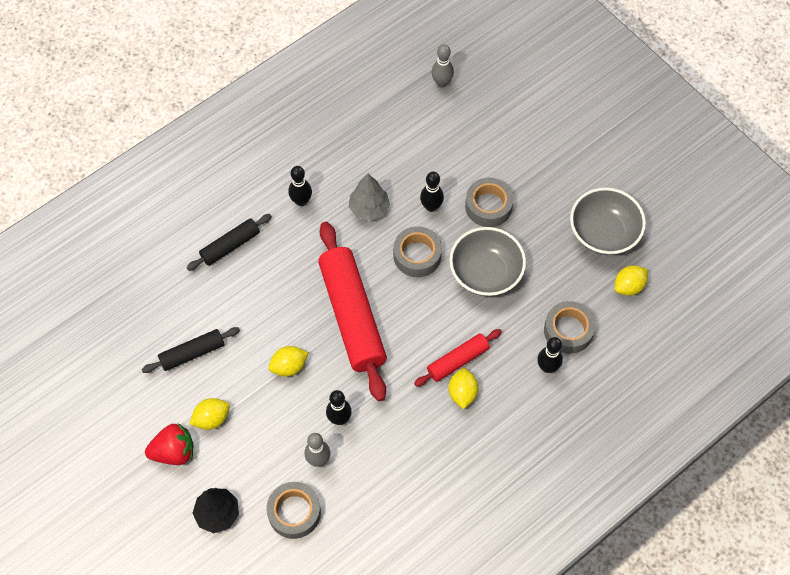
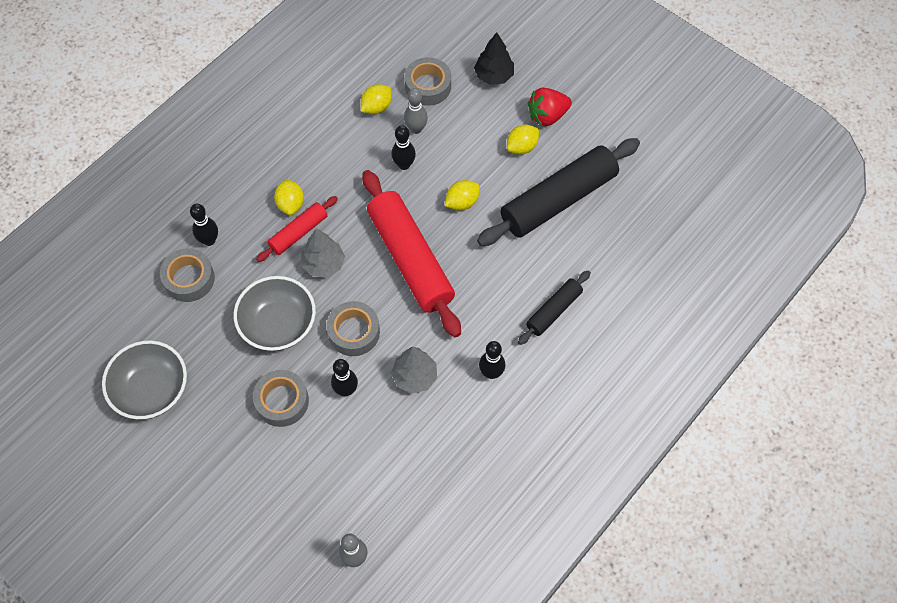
camera: 170 degrees right, 0 degrees up
(192, 353) = (558, 200): black rolling pin -> black rolling pin, size x1.95
(436, 324) = (324, 264): none -> grey tree
(628, 286) = (125, 334): yellow lemon -> yellow lemon (376, 107)

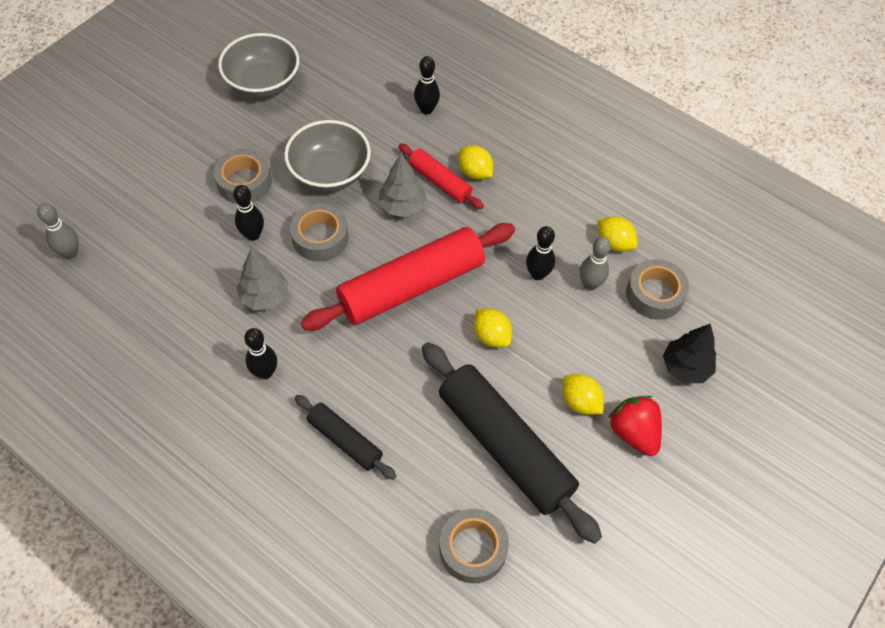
camera: 85 degrees right, 5 degrees down
(189, 279) = (382, 98): grey tape -> grey tape (473, 549)
(291, 204) = (475, 172): yellow lemon -> yellow lemon turned 60 degrees clockwise

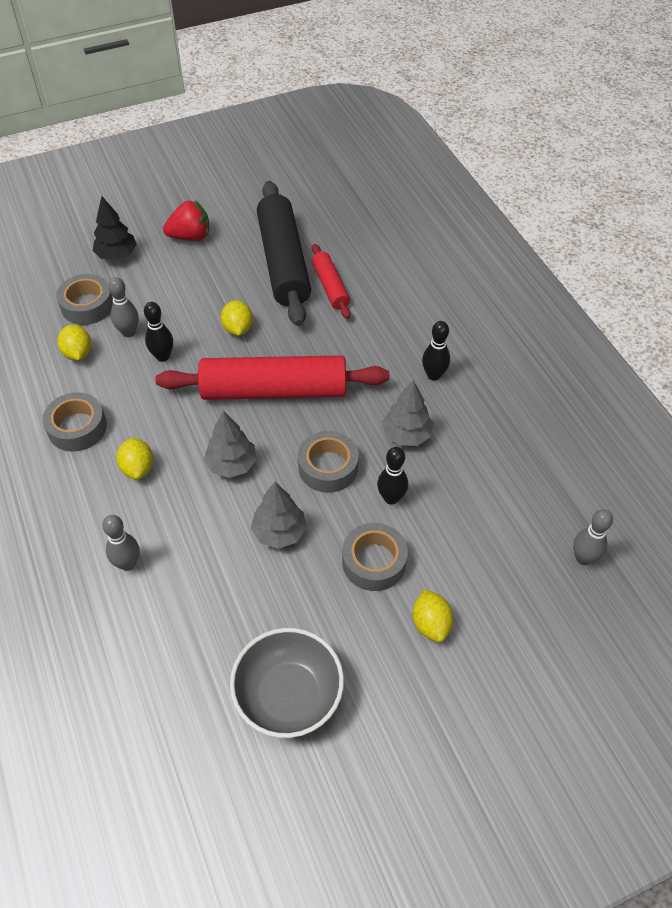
camera: 150 degrees left, 5 degrees down
(330, 173) = (279, 532): grey bowl -> grey tree
(345, 440) = (394, 308): black rolling pin -> none
(426, 110) = (128, 564): black bowling pin -> grey bowling pin
(440, 182) = (178, 473): red rolling pin -> red rolling pin (330, 287)
(473, 549) = (345, 223): grey tape -> grey tape (77, 428)
(580, 402) = (210, 265): yellow lemon -> yellow lemon (430, 624)
(633, 432) = (190, 237): red strawberry -> red strawberry turned 105 degrees counterclockwise

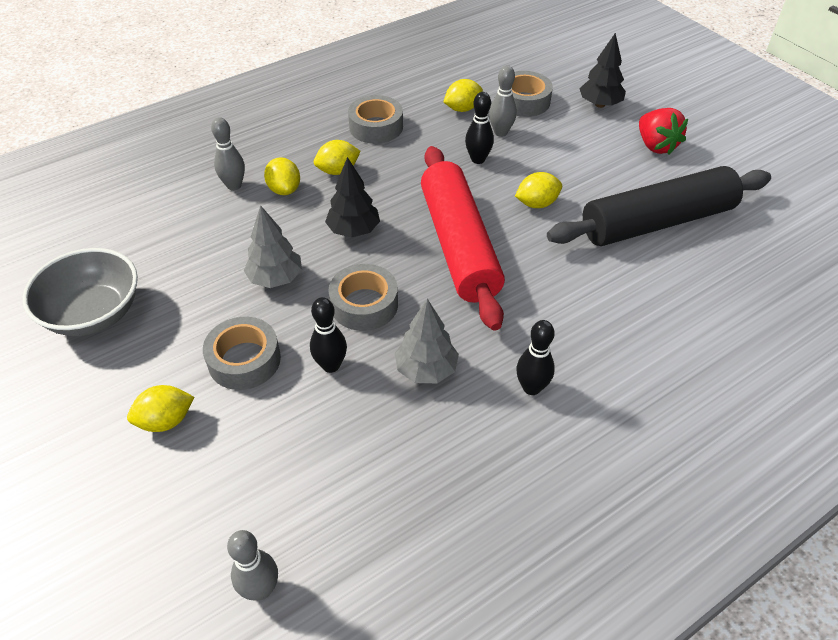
camera: 80 degrees right, 5 degrees down
(151, 517) = (284, 190): none -> yellow lemon
(231, 464) = (353, 230): grey tree -> black tree
(330, 287) = (638, 268): red rolling pin -> none

